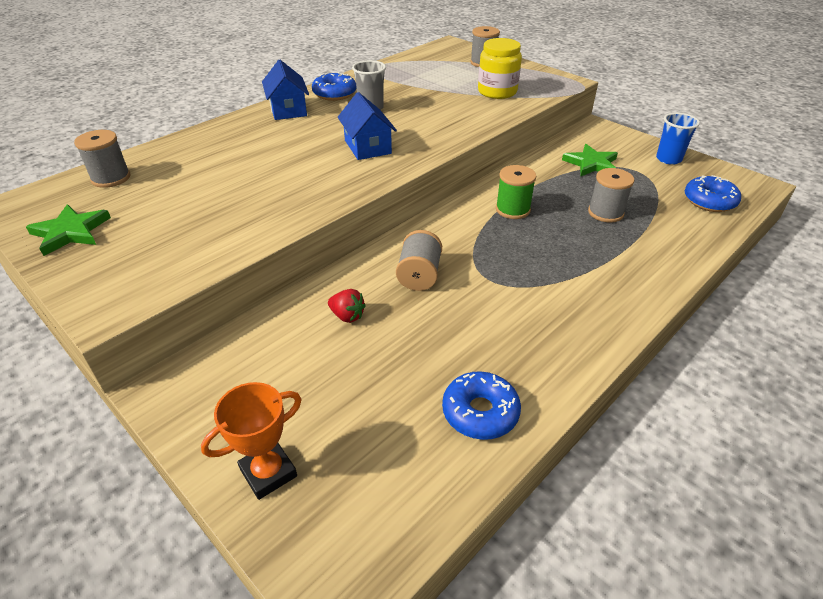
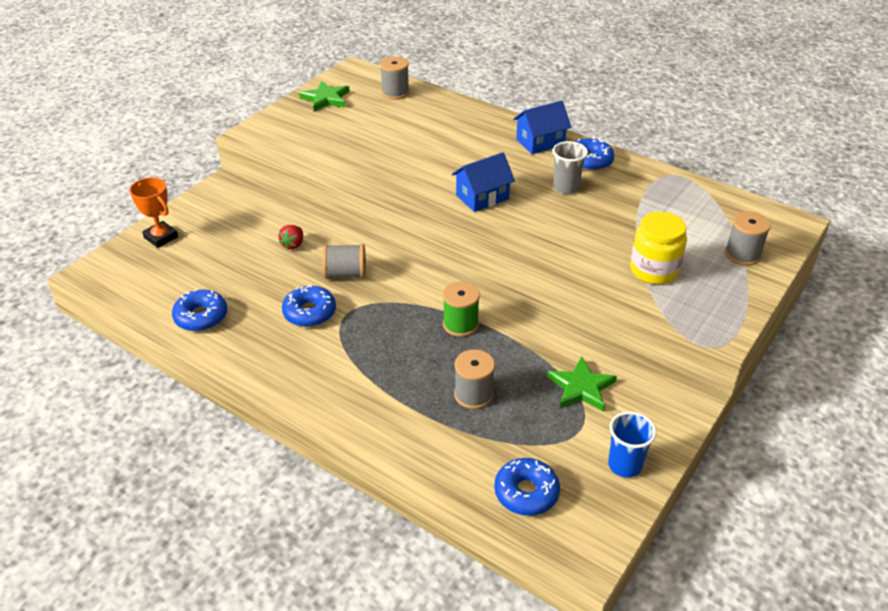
camera: 80 degrees right, 0 degrees up
(484, 307) = (309, 312): none -> blue donut

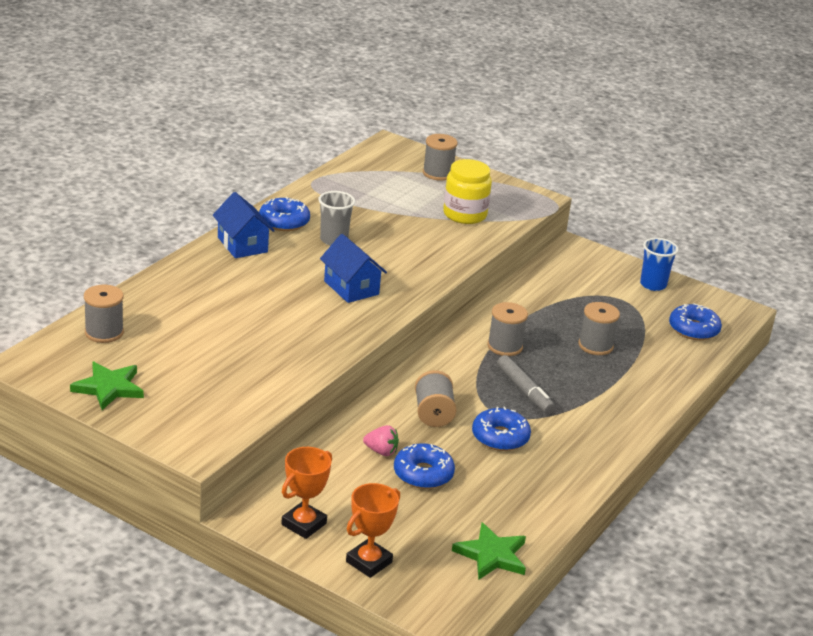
camera: 95 degrees left, 10 degrees down
(201, 317) = (518, 513): blue donut -> blue donut (423, 474)
(210, 208) = (303, 524): none -> orange trophy
(293, 244) = (381, 451): red strawberry -> pink strawberry
(384, 333) = (524, 391): none -> grey marker
(460, 324) = (505, 346): green spool -> grey spool
(581, 387) = (574, 293): green star -> green star (491, 555)

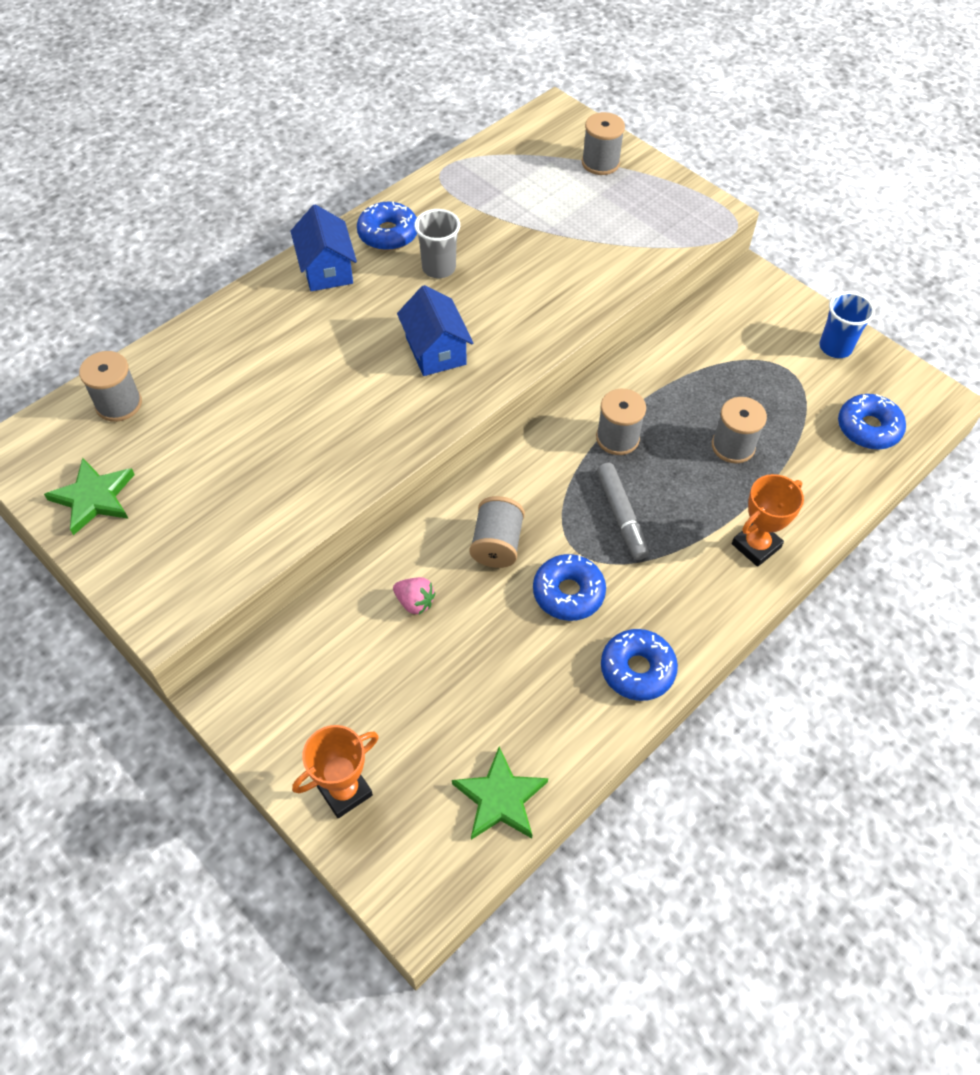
camera: 15 degrees right, 25 degrees up
(303, 524) = (285, 715): orange trophy -> orange trophy (756, 545)
(423, 474) = (454, 646): blue donut -> blue donut (637, 669)
(465, 214) = (614, 234): yellow jar -> none

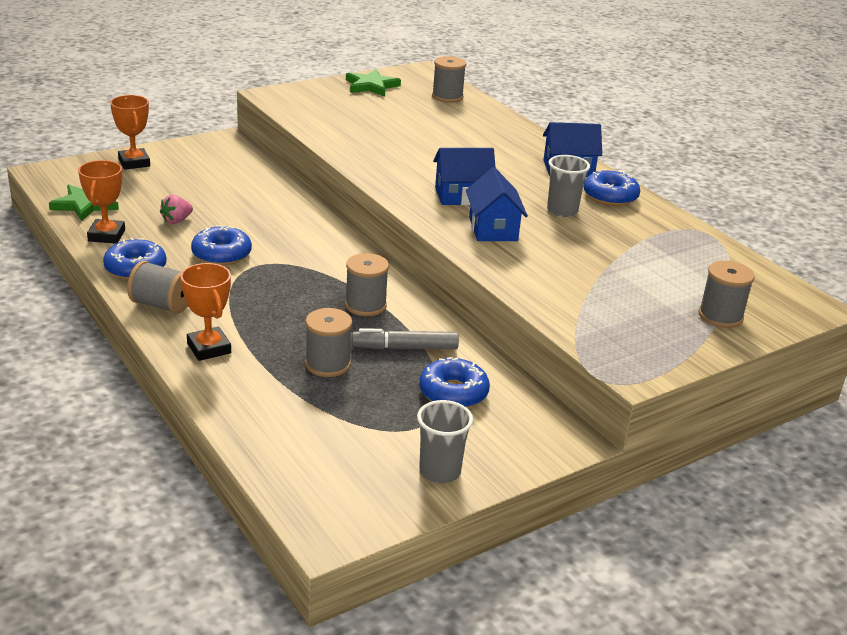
camera: 100 degrees right, 25 degrees down
(415, 602) = (253, 199): pink strawberry -> pink strawberry (177, 221)
(497, 544) = (284, 235): grey spool -> grey spool (162, 305)
(505, 317) = (493, 229): none -> blue house
(573, 734) = (106, 235): none -> orange trophy
(621, 516) = (280, 290): grey marker -> grey marker (405, 348)
(835, 347) = (440, 471): blue cup -> grey cup
(868, 428) = (311, 459): blue donut -> blue donut (453, 393)

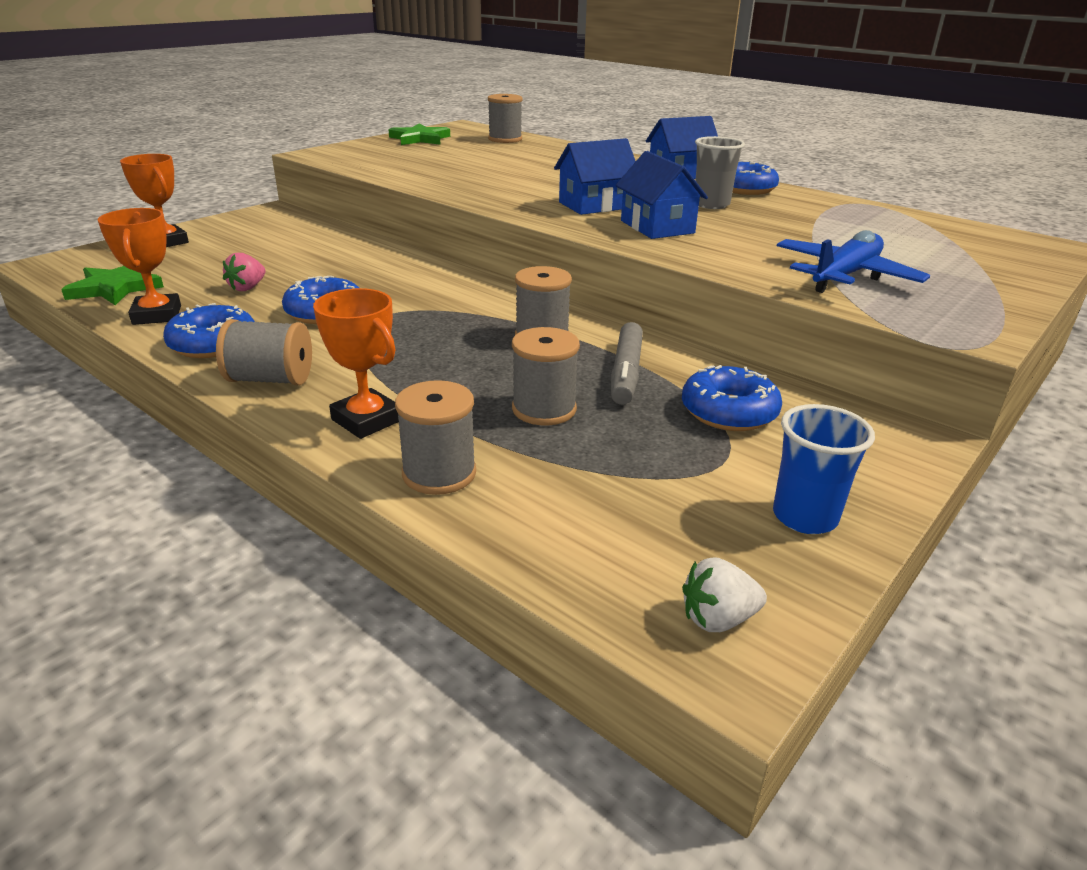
camera: 15 degrees left, 0 degrees up
(338, 512) = (718, 619): none -> white strawberry
(405, 348) = (626, 373): grey marker -> grey marker turned 60 degrees counterclockwise
(440, 471) = (804, 517): grey cup -> blue cup
(595, 305) = (844, 276): none -> blue plane
(720, 316) = (981, 266): grey spool -> grey spool (439, 473)

